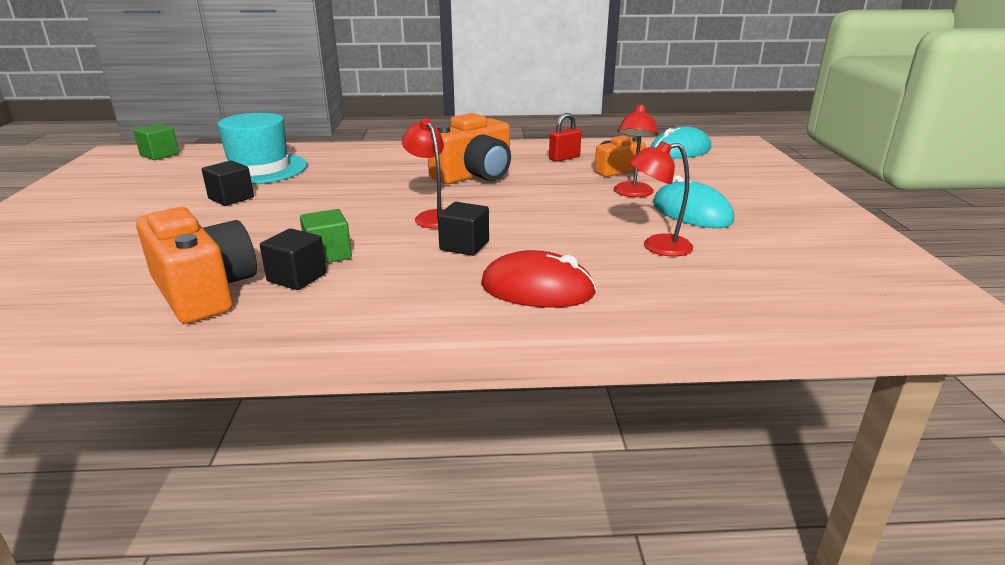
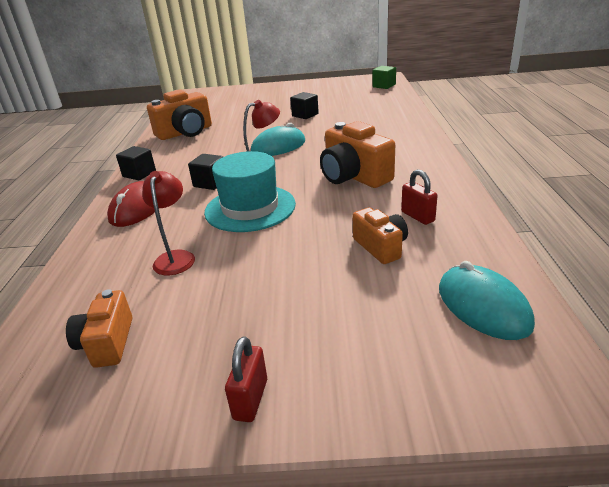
camera: 95 degrees right, 5 degrees up
(259, 169) = (360, 111): turquoise hat -> turquoise hat (250, 208)
(297, 277) = (189, 147): black cube -> black cube (139, 174)
(328, 254) = (214, 149): green cube -> none
(632, 193) = (303, 253): red lamp -> none
(691, 212) = (244, 285): turquoise mouse -> turquoise mouse (278, 147)
(806, 260) = (107, 343): none -> orange camera
(812, 204) = (250, 399): none -> red padlock

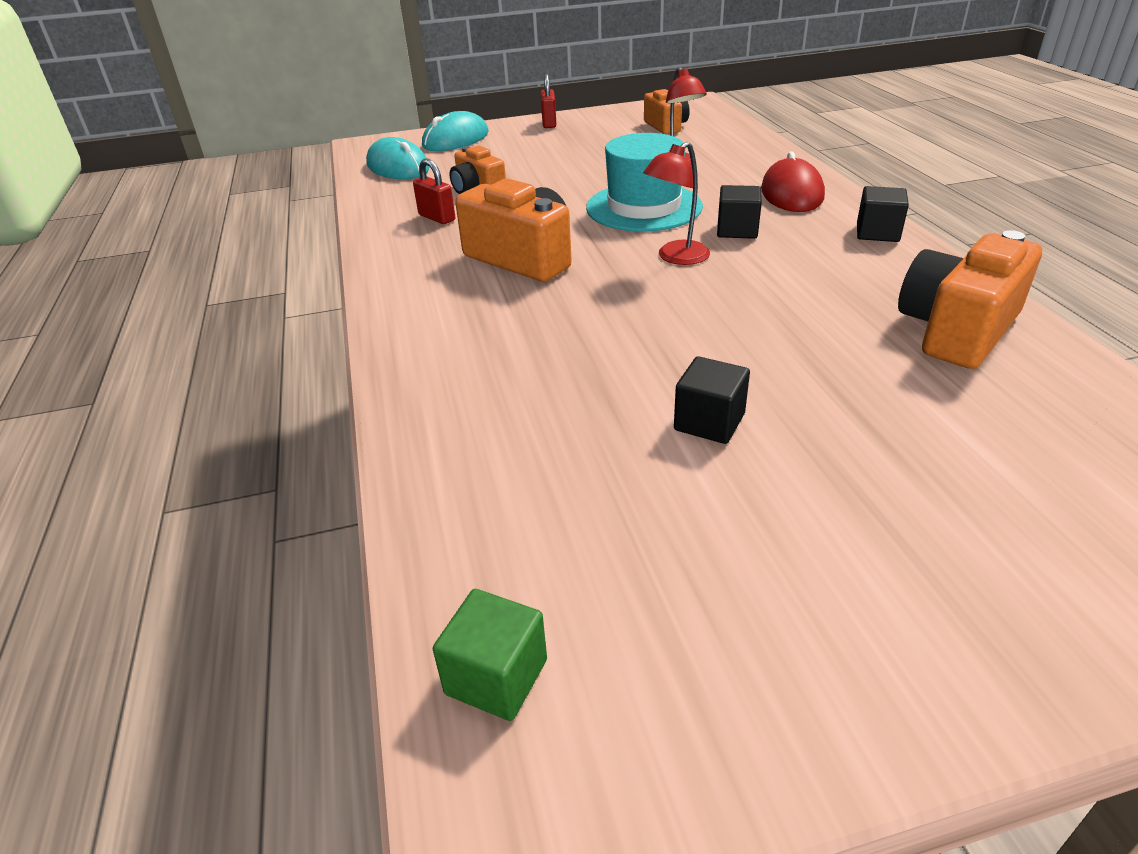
camera: 165 degrees right, 5 degrees up
(278, 147) = (690, 305): turquoise mouse -> turquoise mouse (456, 139)

